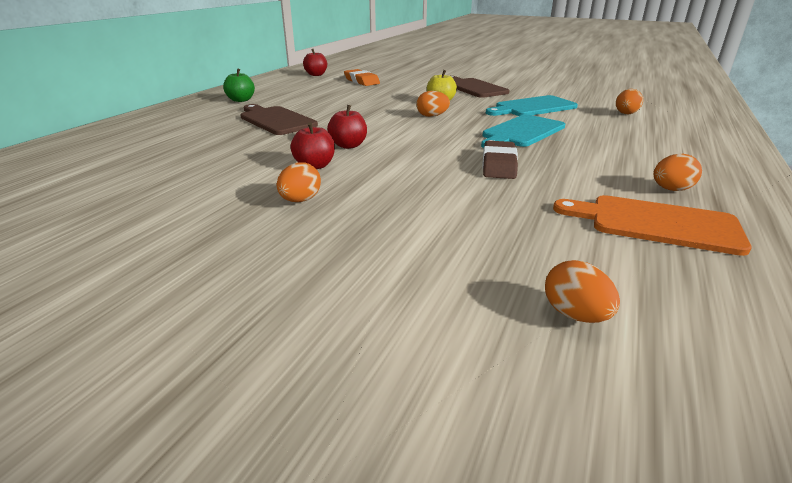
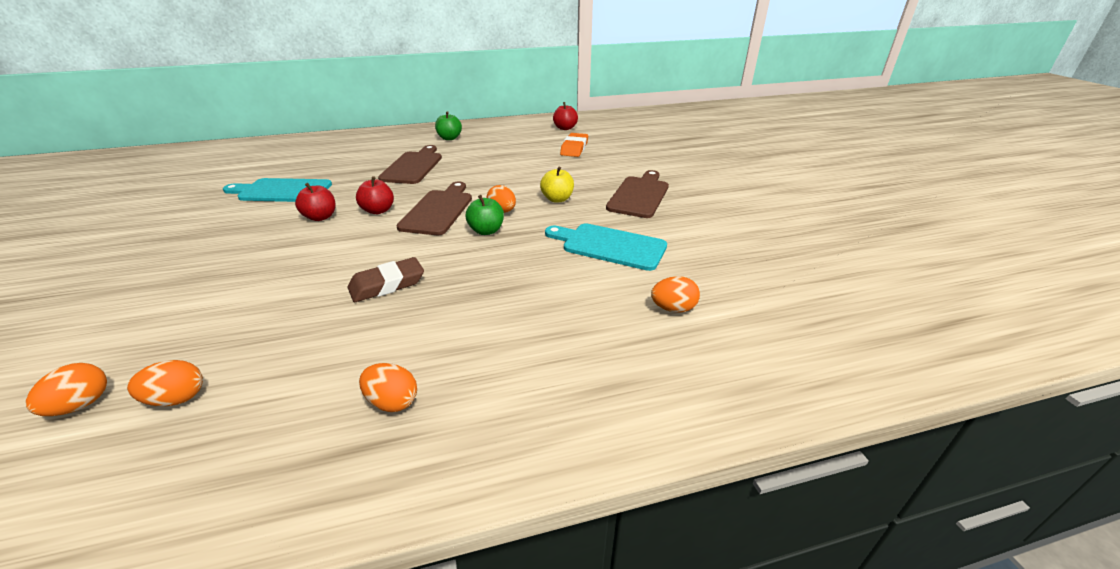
camera: 50 degrees right, 5 degrees up
(300, 200) = (248, 238): orange egg -> orange egg (177, 399)
(391, 130) = (438, 210): none -> brown cutting board
(457, 125) = (486, 231): none -> green apple
(521, 132) = (503, 266): turquoise cutting board -> turquoise cutting board (282, 191)
(656, 224) = (282, 410): orange cutting board -> none

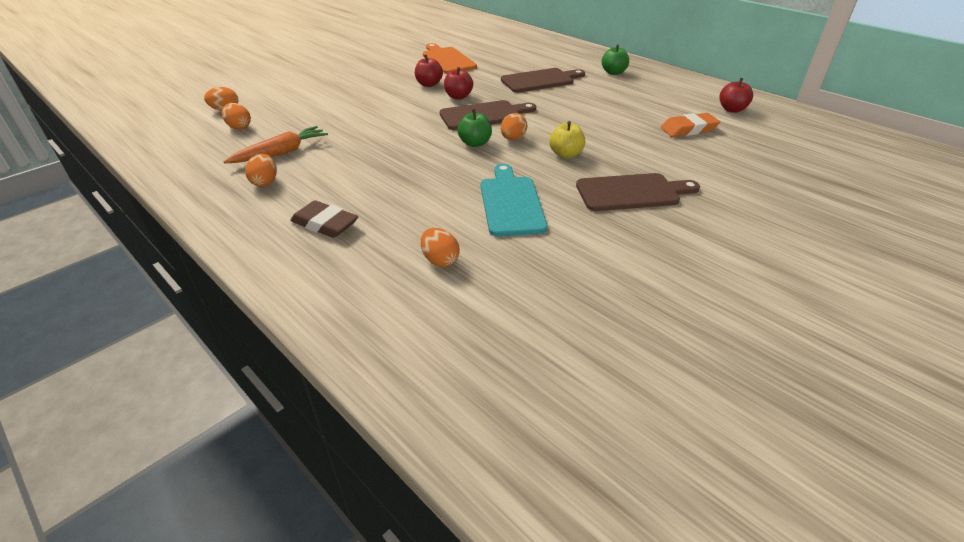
camera: 60 degrees right, 5 degrees up
(282, 191) = (447, 60): turquoise cutting board -> orange cutting board
(327, 369) = (281, 153): none -> orange carrot
(387, 284) = (372, 136): brown eraser -> brown eraser (325, 224)

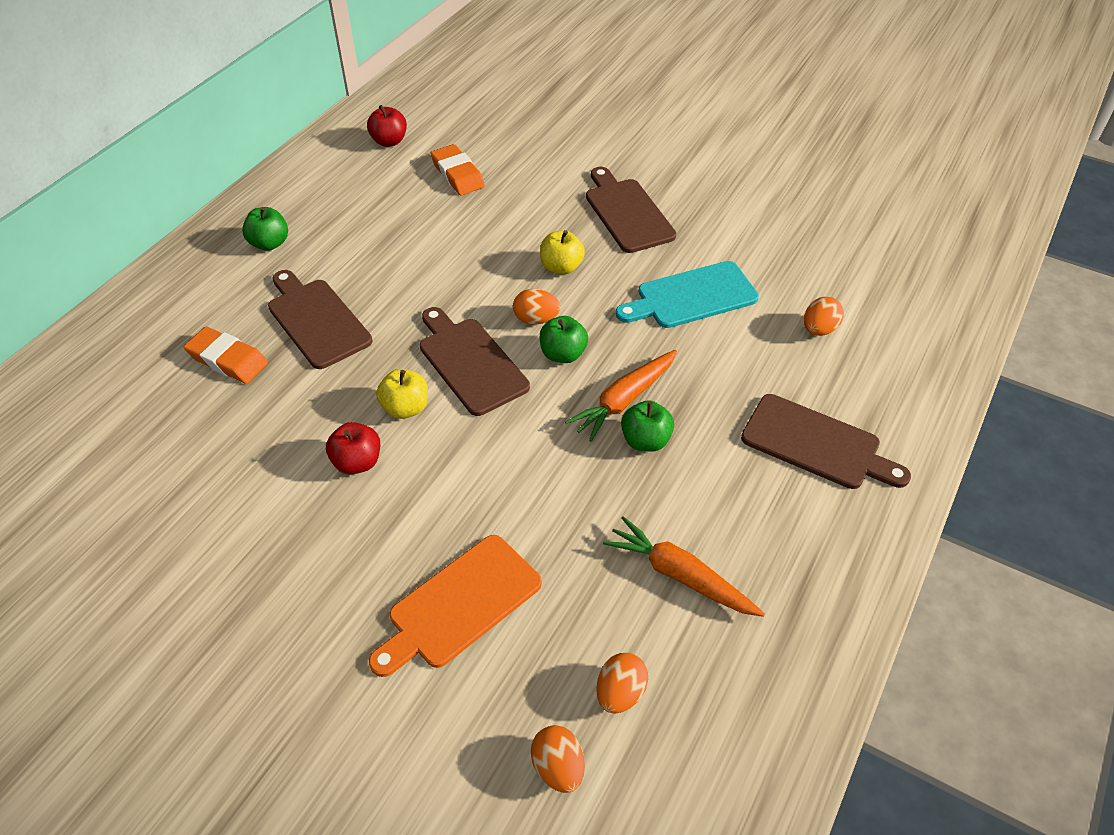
camera: 105 degrees left, 10 degrees up
(265, 182) = (765, 553): orange egg -> none
(325, 224) = (816, 444): brown eraser -> brown cutting board
(382, 159) = (645, 440): none -> green apple
(420, 157) = (624, 400): none -> orange carrot
(447, 60) = (222, 467): orange cutting board -> orange cutting board (460, 604)
(458, 97) = (405, 408): red apple -> yellow apple
(519, 62) = (228, 359): none -> orange eraser

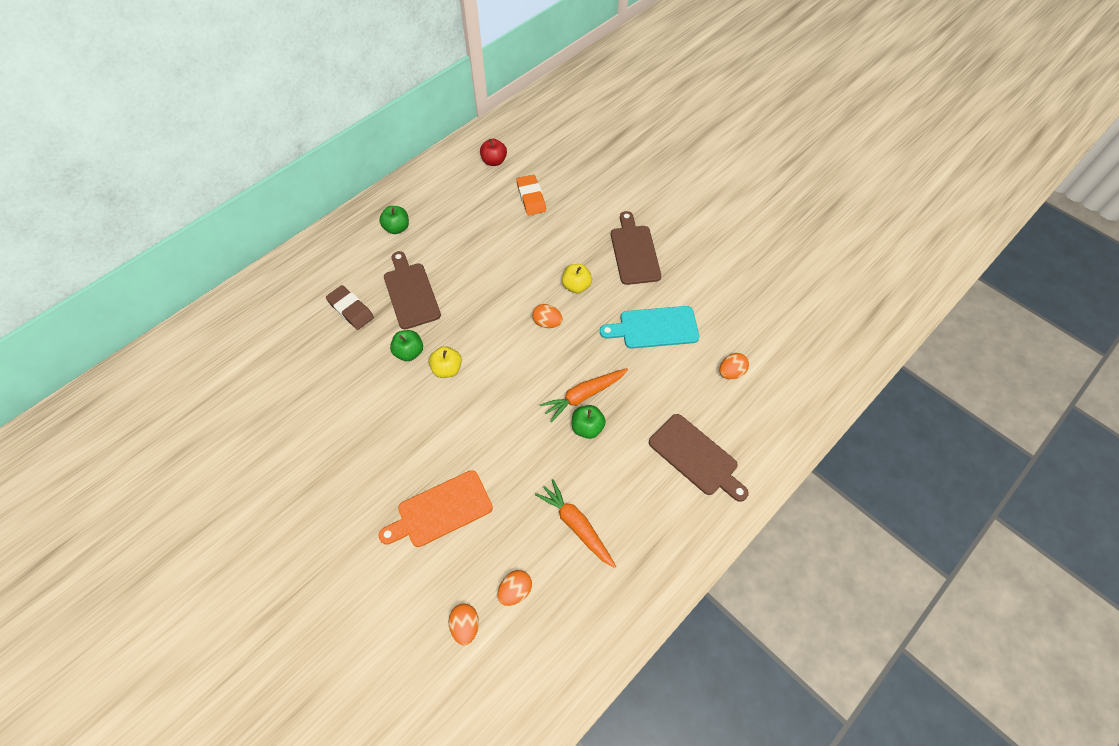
camera: 15 degrees right, 10 degrees up
(228, 359) = (351, 310): orange eraser -> brown eraser
(357, 462) = (408, 400): red apple -> none
(470, 363) = (496, 345): brown cutting board -> none
(563, 354) = (556, 353): green apple -> green apple (409, 352)

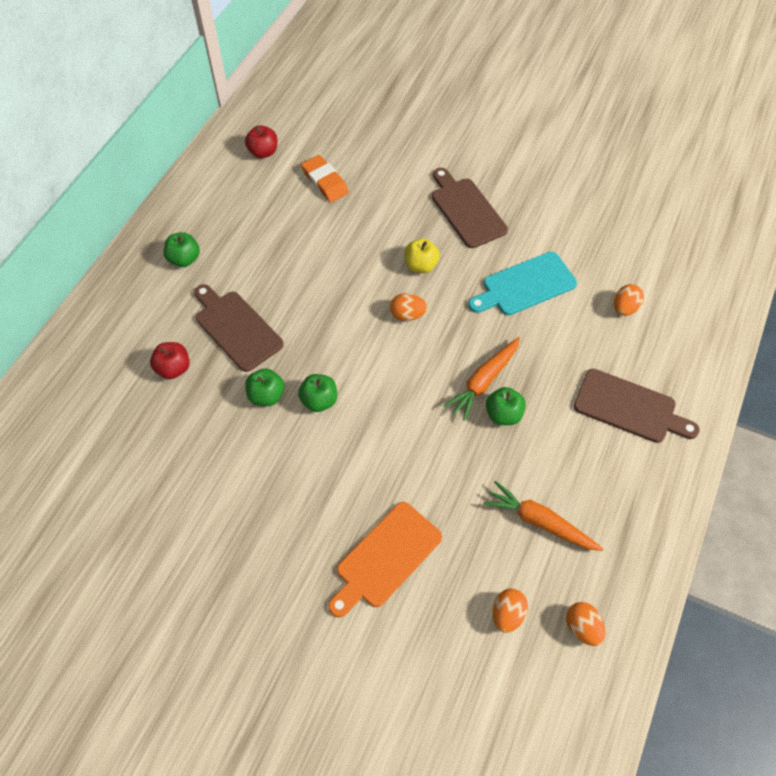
camera: 20 degrees left, 0 degrees up
(351, 310) = (173, 368): brown eraser -> red apple
(447, 369) = (319, 400): yellow apple -> green apple
(465, 626) = (471, 672): orange egg -> orange egg (582, 627)

